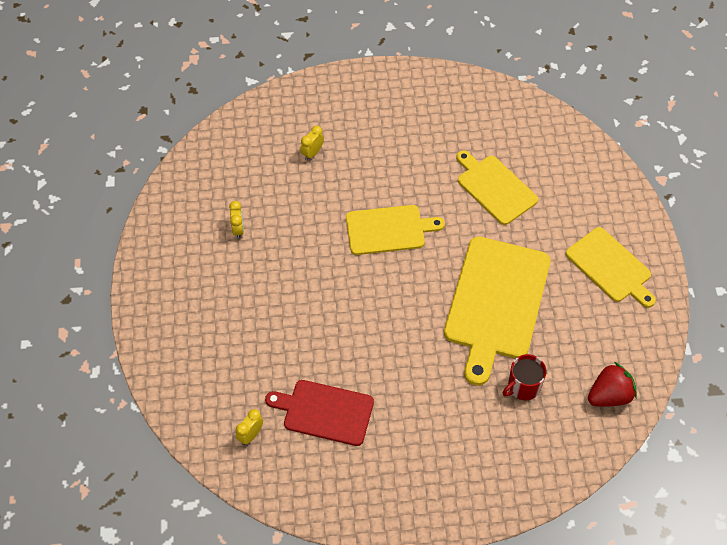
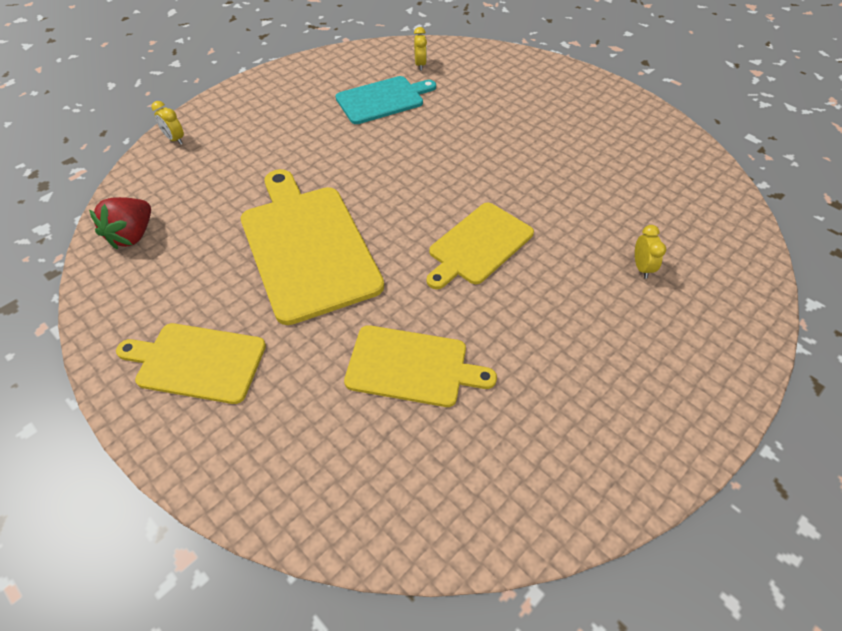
camera: 140 degrees right, 5 degrees down
(238, 229) = (604, 164): yellow clock -> yellow clock (175, 139)
(324, 412) = (383, 99): red cutting board -> turquoise cutting board
(523, 386) = (227, 197): red mug -> none

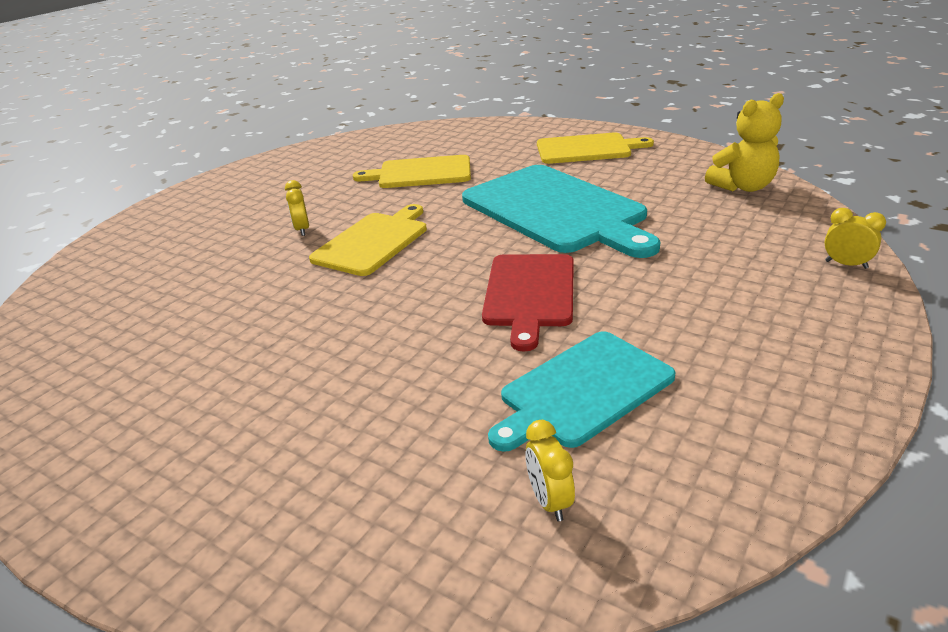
camera: 170 degrees right, 20 degrees down
(132, 235) = (743, 187): red strawberry -> yellow teddy bear
(307, 247) = (556, 210): yellow cutting board -> turquoise cutting board
(378, 161) = (529, 293): none -> red cutting board
(641, 267) = (195, 256): yellow clock -> yellow clock (302, 230)

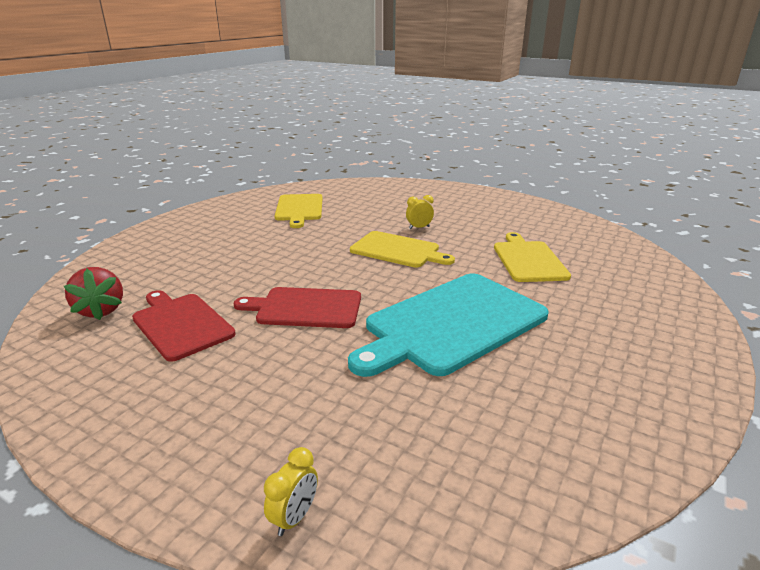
camera: 85 degrees right, 5 degrees down
(549, 501) = (101, 310): yellow clock -> red strawberry
(582, 390) = (181, 324): turquoise cutting board -> red cutting board
(587, 149) = (629, 350): yellow cutting board -> yellow cutting board (299, 209)
(743, 187) = (531, 471): yellow teddy bear -> none

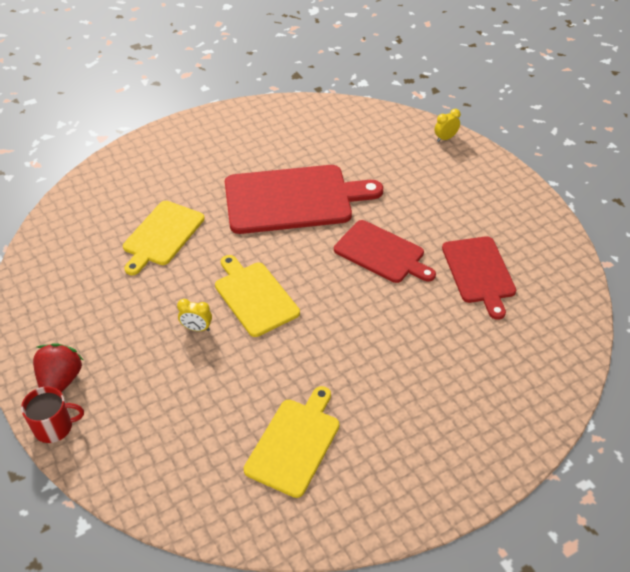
camera: 150 degrees left, 20 degrees up
(101, 310) = (542, 315): red strawberry -> red strawberry (61, 380)
(443, 186) = (54, 427): none -> red mug
(451, 323) = (293, 199): turquoise cutting board -> red cutting board

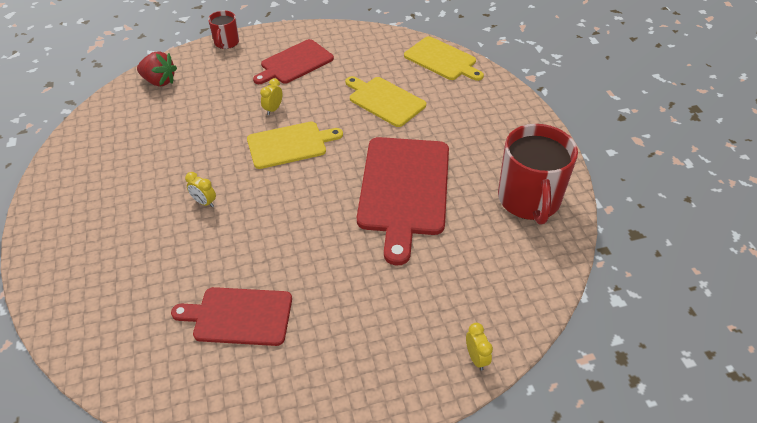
camera: 105 degrees right, 0 degrees up
(61, 380) = (262, 46): red strawberry -> red strawberry (159, 81)
(280, 125) = (529, 200): none -> red mug
(294, 443) = (140, 145): yellow cutting board -> yellow cutting board (442, 60)
(363, 342) = (204, 202): none -> yellow clock
(382, 253) = (302, 241): red cutting board -> red cutting board (295, 63)

